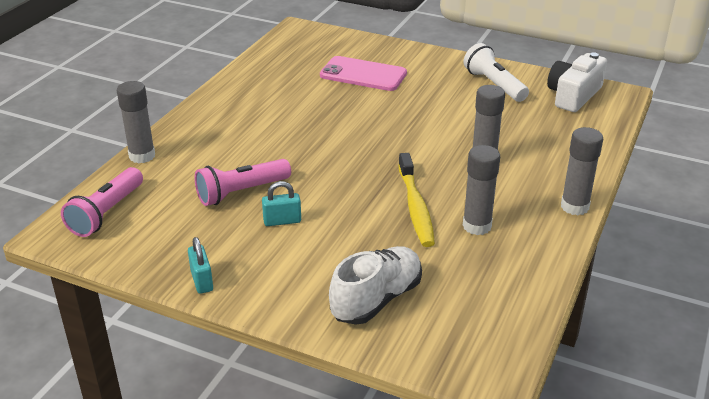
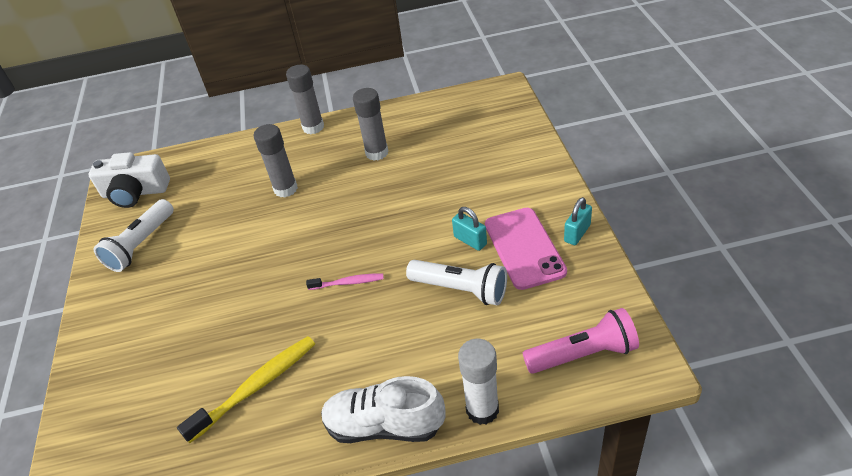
camera: 120 degrees left, 10 degrees up
(142, 156) = (482, 409): grey glue stick -> white glue stick
(241, 192) = (460, 289): pink flashlight -> white flashlight
(324, 150) = (348, 283): none -> pink toothbrush
(363, 74) = (172, 349): pink phone -> pink phone (524, 248)
(376, 299) = (496, 152): white shoe -> white shoe (384, 425)
(415, 207) = (382, 188): yellow toothbrush -> yellow toothbrush (256, 387)

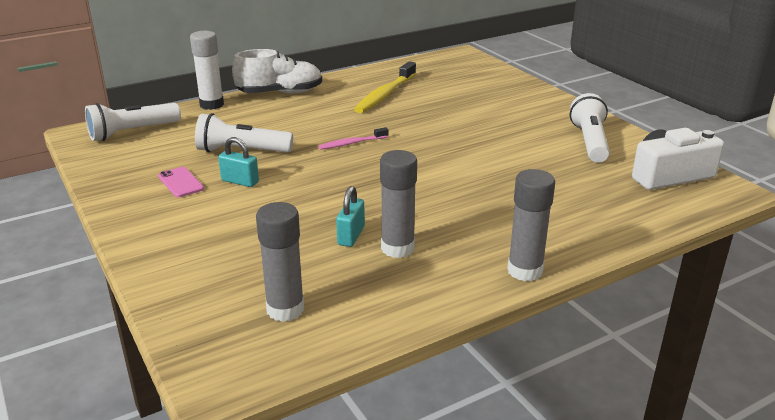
camera: 155 degrees right, 15 degrees down
(285, 189) = (486, 198): grey glue stick -> grey glue stick (285, 309)
(524, 248) = (181, 182): pink phone -> pink phone, size x0.52
(577, 233) = (120, 199): turquoise padlock -> turquoise padlock (351, 236)
(583, 354) = (132, 132): pink flashlight -> white flashlight

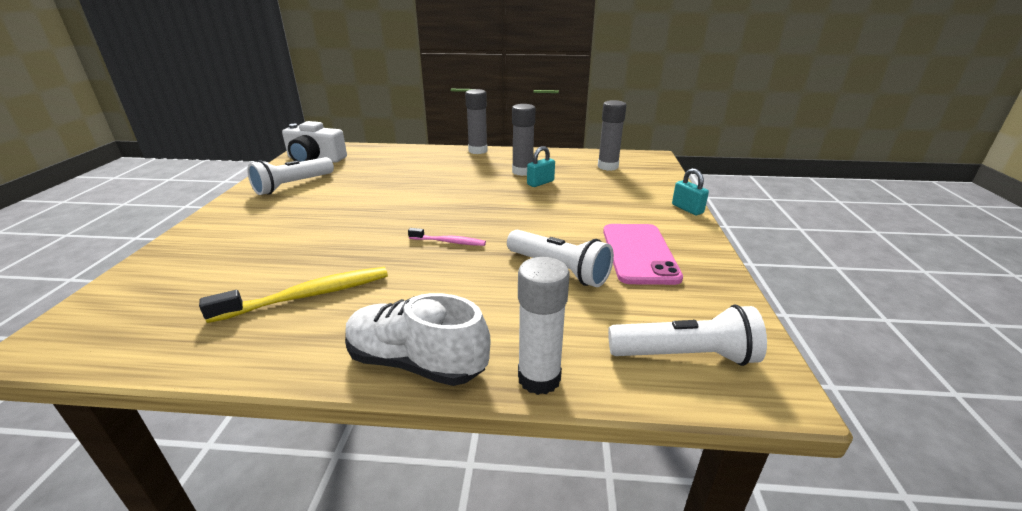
camera: 145 degrees left, 0 degrees up
(181, 182) = (639, 253): pink phone -> pink phone, size x1.93
(240, 181) = (584, 238): turquoise padlock -> turquoise padlock (687, 209)

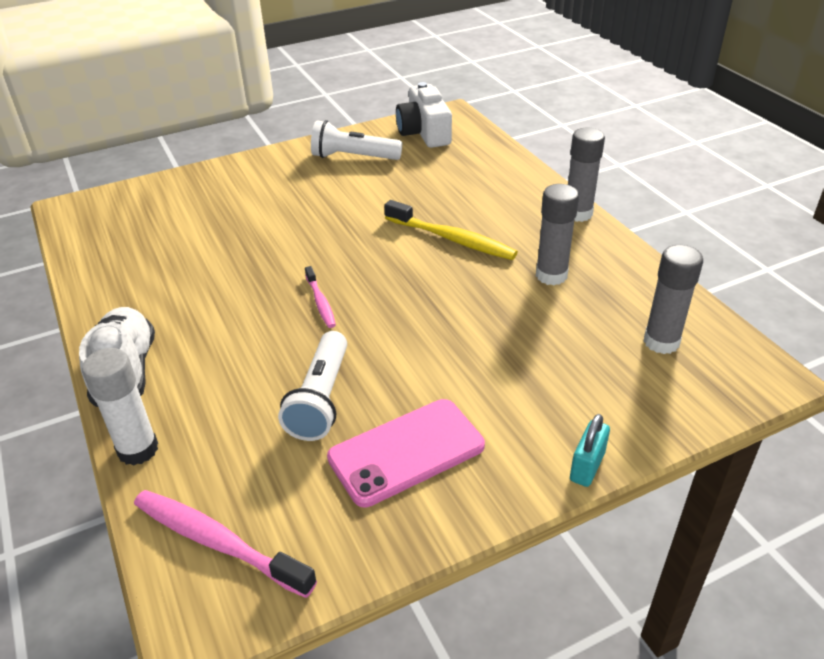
camera: 60 degrees right, 10 degrees up
(308, 296) = (179, 274): yellow toothbrush -> yellow toothbrush (452, 239)
(540, 183) = (531, 303): turquoise padlock -> none
(685, 356) = (218, 542): white flashlight -> pink toothbrush

